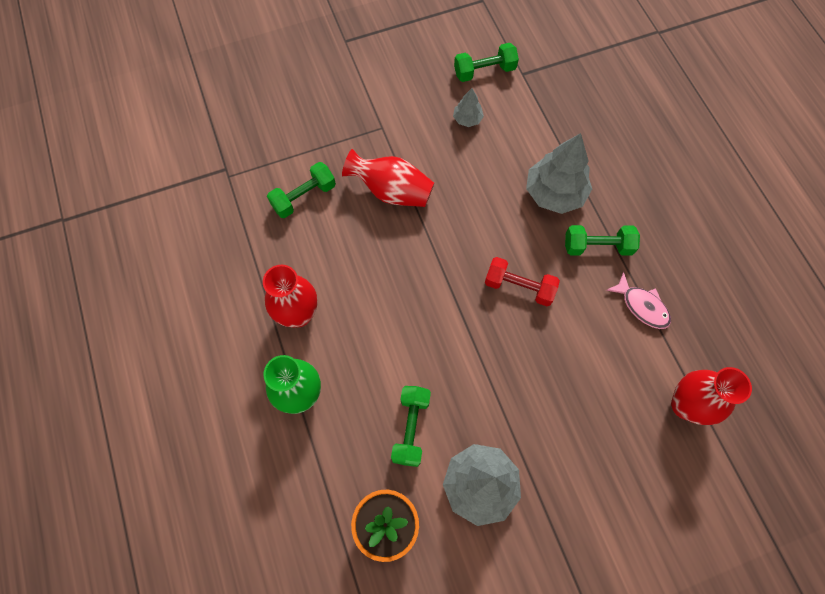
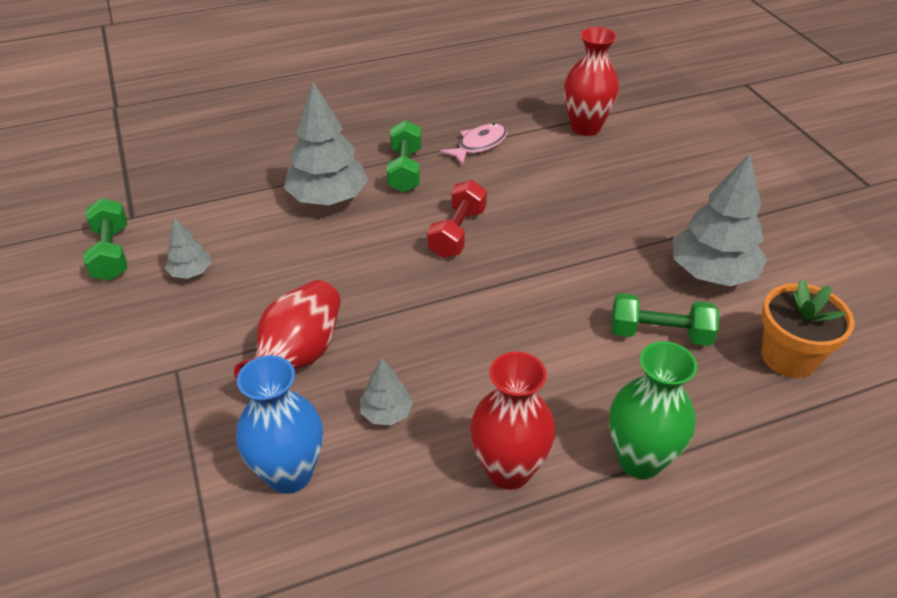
camera: 90 degrees left, 25 degrees down
(304, 197) = (289, 474): green dumbbell -> blue vase
(344, 244) = (386, 413): none -> grey tree

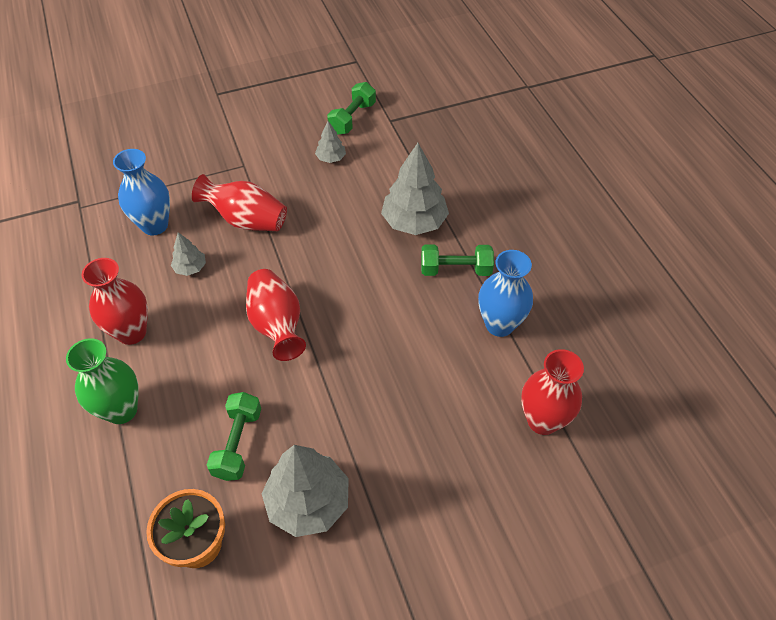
camera: 90 degrees right, 10 degrees up
(111, 253) = (352, 118): green dumbbell -> green dumbbell turned 45 degrees counterclockwise
(457, 233) = (370, 307): red dumbbell -> none
(479, 145) = (499, 324): pink fish -> blue vase
(487, 311) = (277, 325): none -> red vase

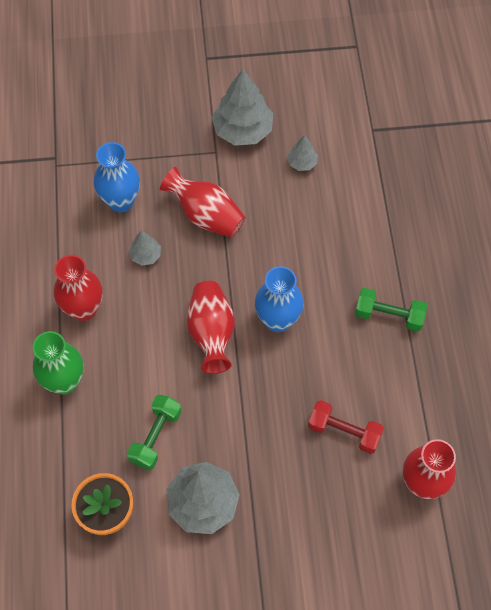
camera: 15 degrees right, 10 degrees up
(352, 118) = (334, 118): green dumbbell -> none
(414, 222) = (364, 254): grey tree -> grey tree (242, 130)
(444, 388) = (344, 431): none -> red dumbbell
(499, 324) = (413, 382): blue vase -> blue vase (277, 320)

